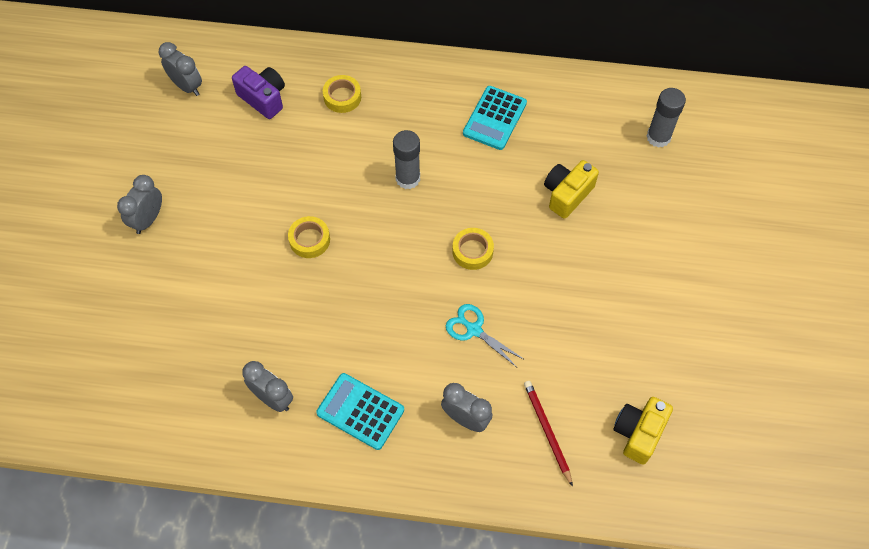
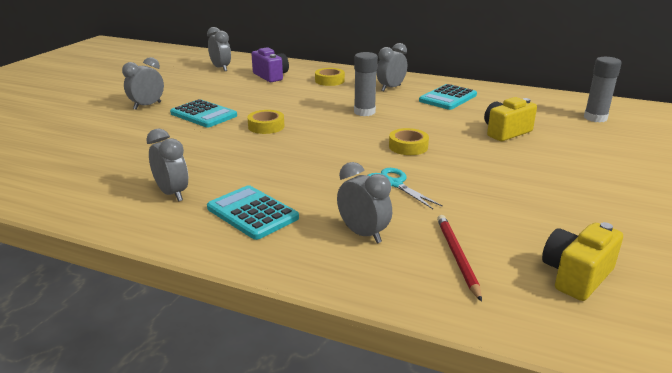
camera: 15 degrees right, 35 degrees down
(226, 227) = (203, 115): none -> turquoise calculator
(423, 103) = (391, 88): none -> grey clock

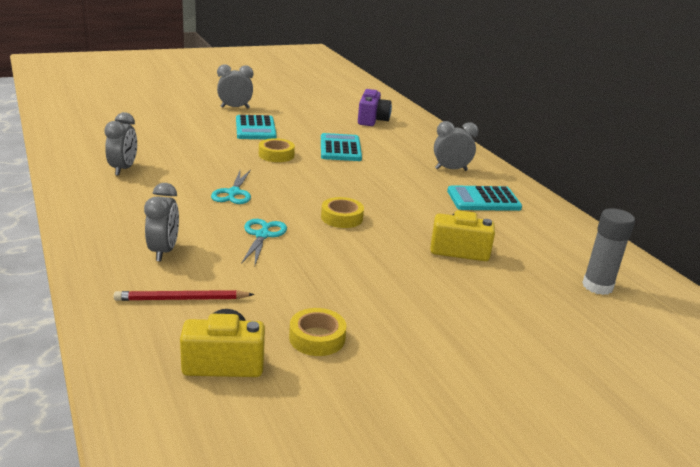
camera: 40 degrees right, 0 degrees up
(221, 68) = (348, 99): grey clock -> none
(252, 213) = (136, 203): turquoise calculator -> turquoise calculator (340, 148)
(304, 166) = (233, 193): none -> turquoise scissors
(329, 81) = (411, 142): yellow tape -> yellow tape (317, 338)
(364, 112) = (376, 178): grey glue stick -> none
(457, 257) = (181, 299): red pencil -> red pencil turned 135 degrees counterclockwise

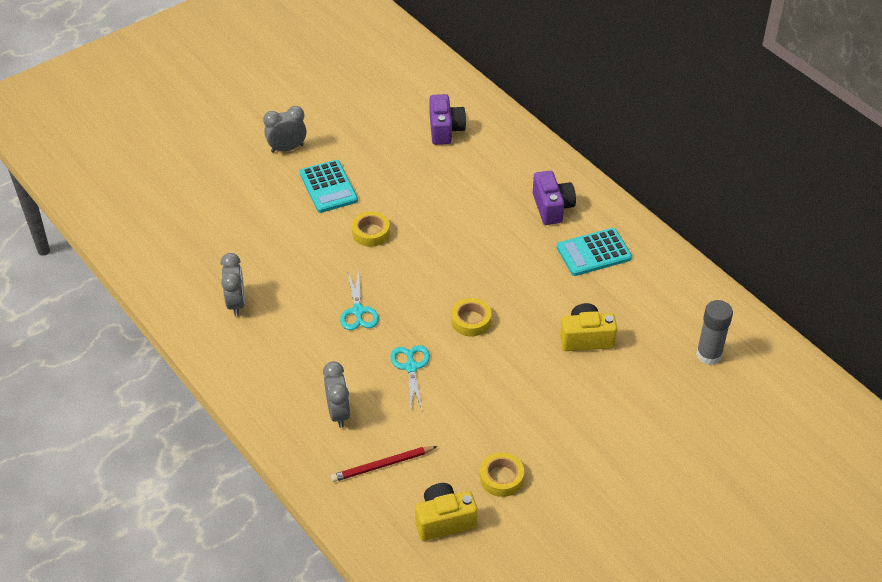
camera: 10 degrees left, 20 degrees up
(340, 148) = (430, 200): turquoise calculator -> none
(451, 169) = (552, 207): grey clock -> purple camera

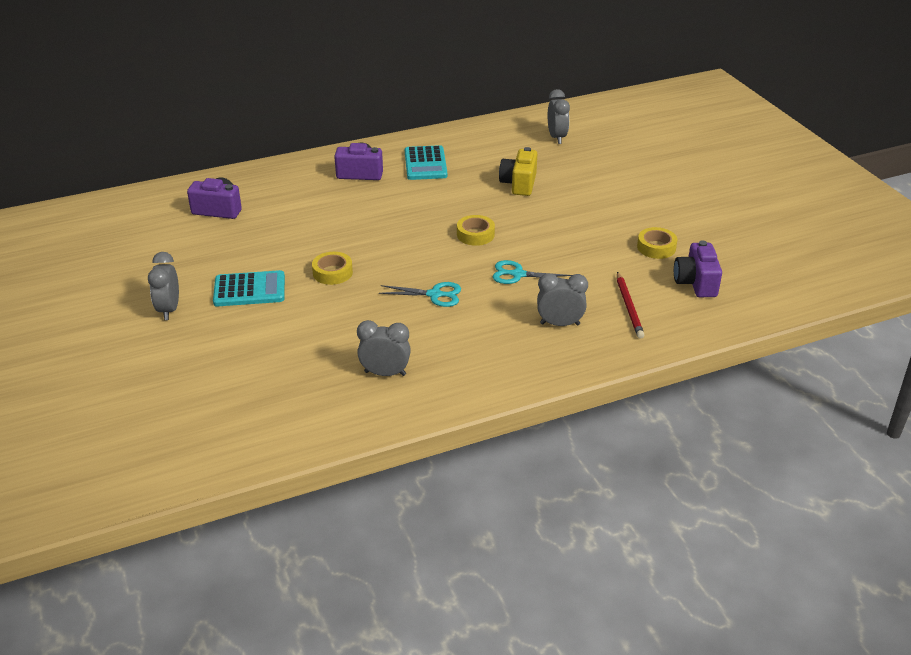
camera: 75 degrees left, 10 degrees down
(444, 520) = (696, 283): yellow camera -> purple camera
(709, 355) = (556, 137): grey glue stick -> grey clock

